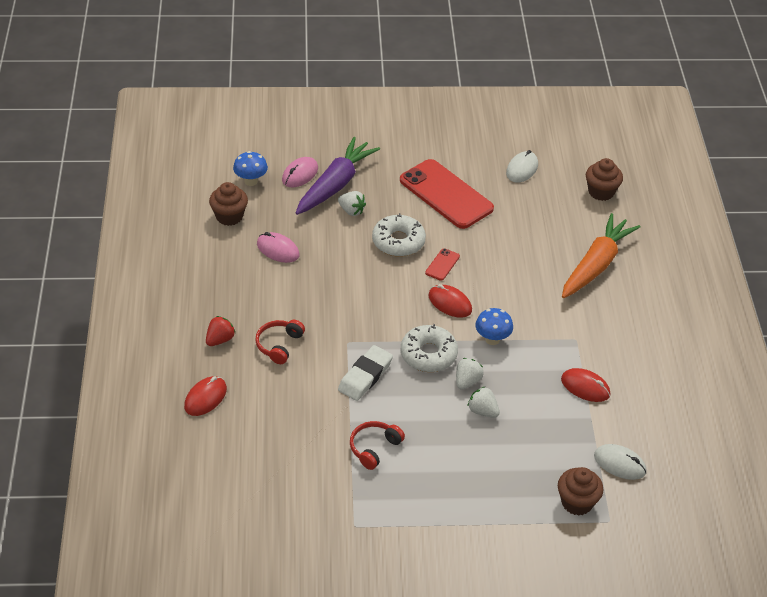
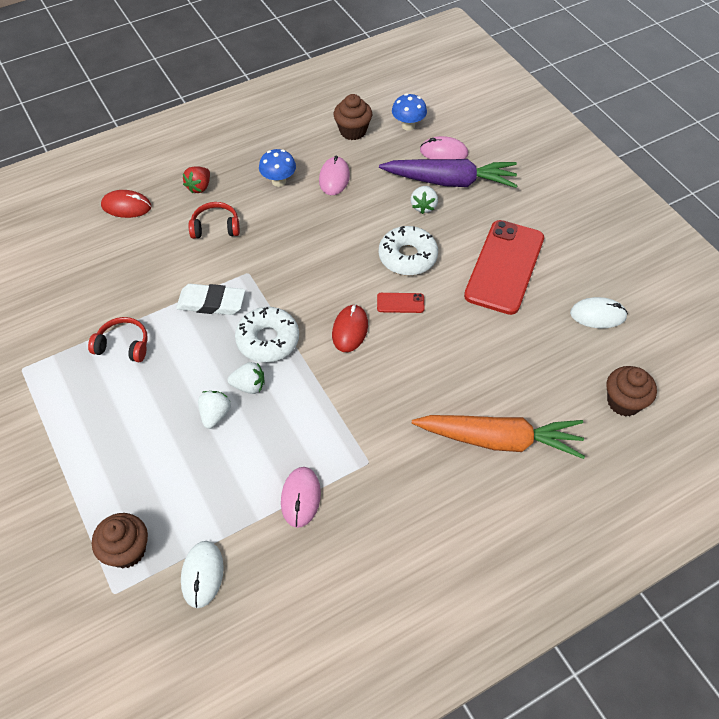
camera: 65 degrees right, 10 degrees up
(220, 340) = (199, 187): red strawberry -> red strawberry turned 105 degrees clockwise
(492, 339) = (321, 385): blue mushroom -> blue mushroom (279, 181)
(585, 387) = (300, 498): red mouse -> pink mouse

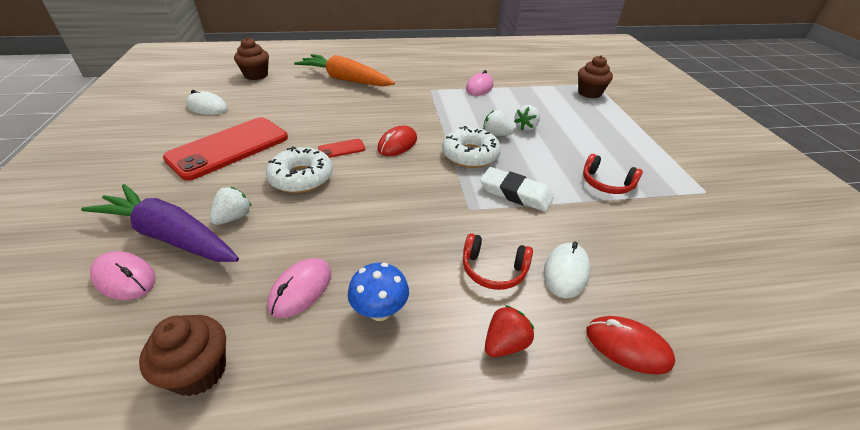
camera: 160 degrees left, 15 degrees down
(202, 574) = (544, 79): white mouse -> white mouse (566, 272)
(400, 303) = (341, 149): red phone -> red phone turned 45 degrees counterclockwise
(408, 126) = (107, 347): blue mushroom -> none

